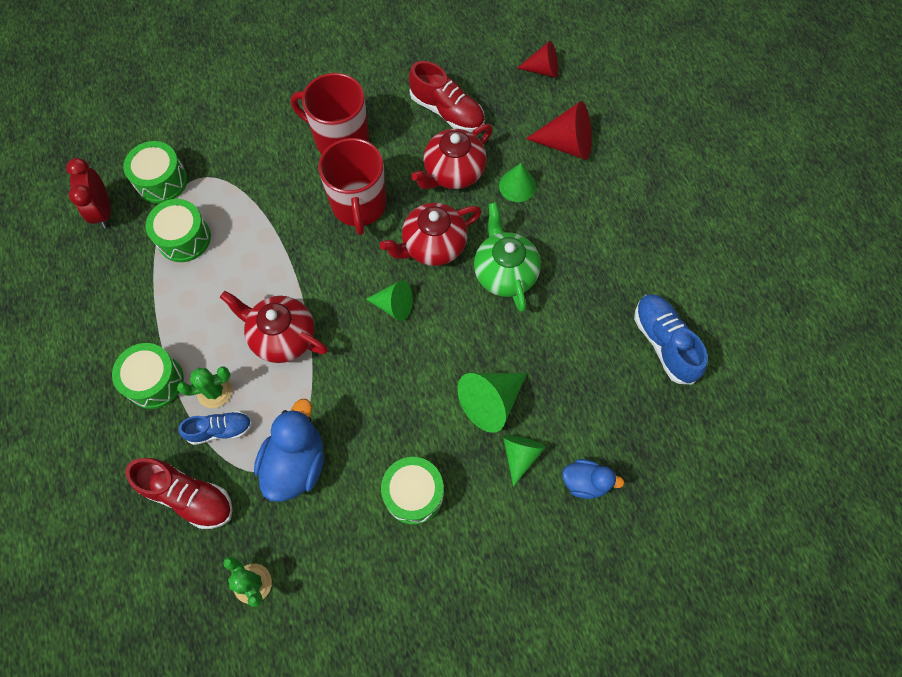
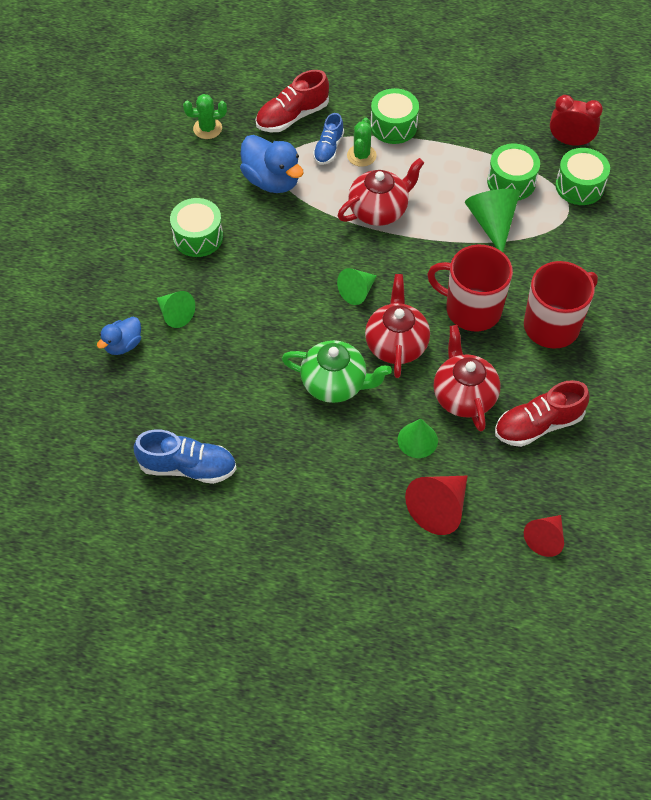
camera: 120 degrees right, 10 degrees down
(491, 402) = (230, 316): green cone -> green cone (492, 223)

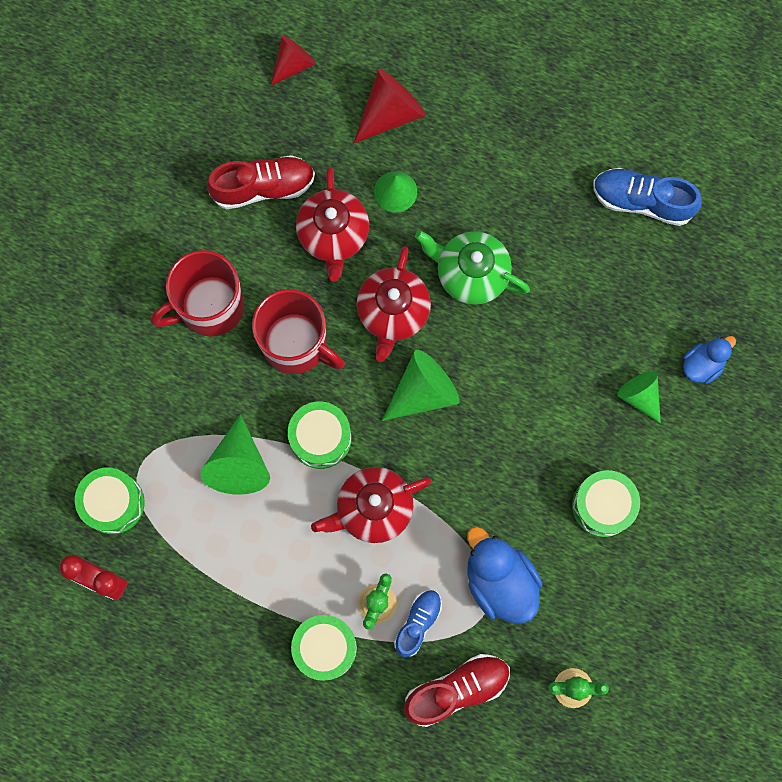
camera: 170 degrees left, 20 degrees up
(357, 291) = (423, 391): green cone -> green cone, size x1.52
(511, 182) = (197, 525): green drum -> green drum (320, 438)

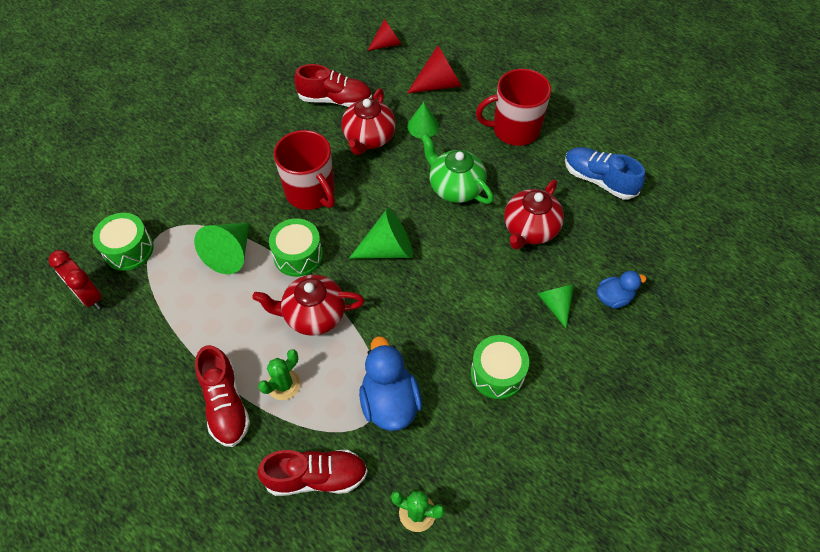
camera: 20 degrees right, 20 degrees down
(209, 307) = (263, 154): red mug -> red mug (514, 129)
(325, 648) = (225, 404): green drum -> red shoe
(393, 313) = (388, 194): red teapot -> red teapot (530, 229)
(418, 623) = (309, 411): blue shoe -> none

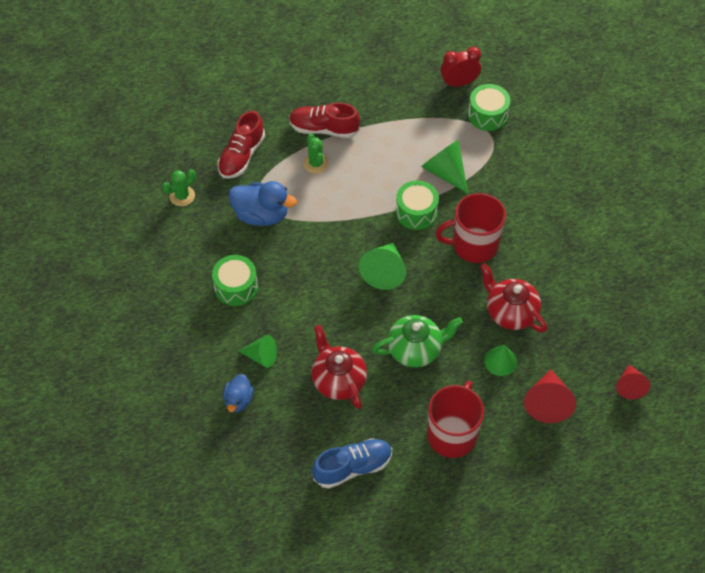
camera: 120 degrees right, 0 degrees up
(313, 315) = (358, 201): red teapot -> none
(335, 100) = (573, 307): red shoe -> none

